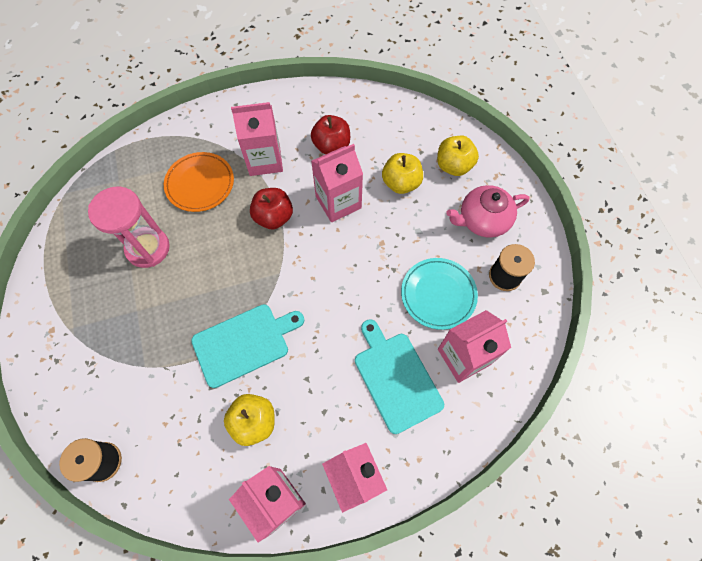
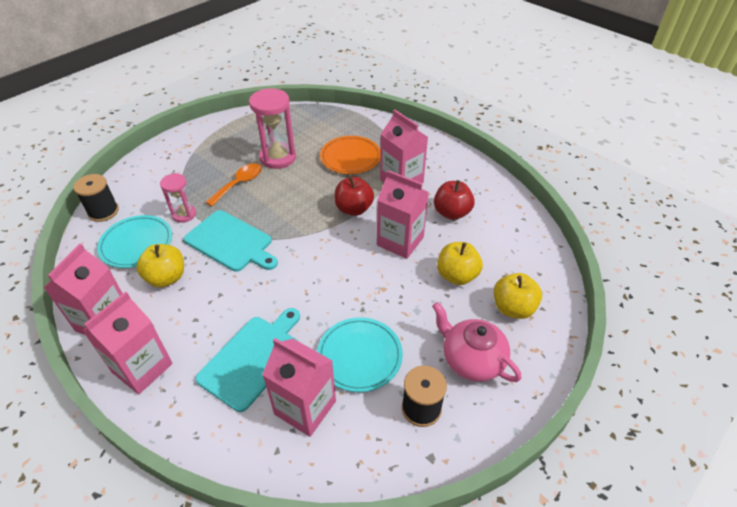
camera: 60 degrees right, 20 degrees down
(162, 302) = (239, 184): none -> orange spoon
(171, 374) = (184, 214): none -> pink hourglass
(183, 438) = (136, 244): none -> turquoise plate

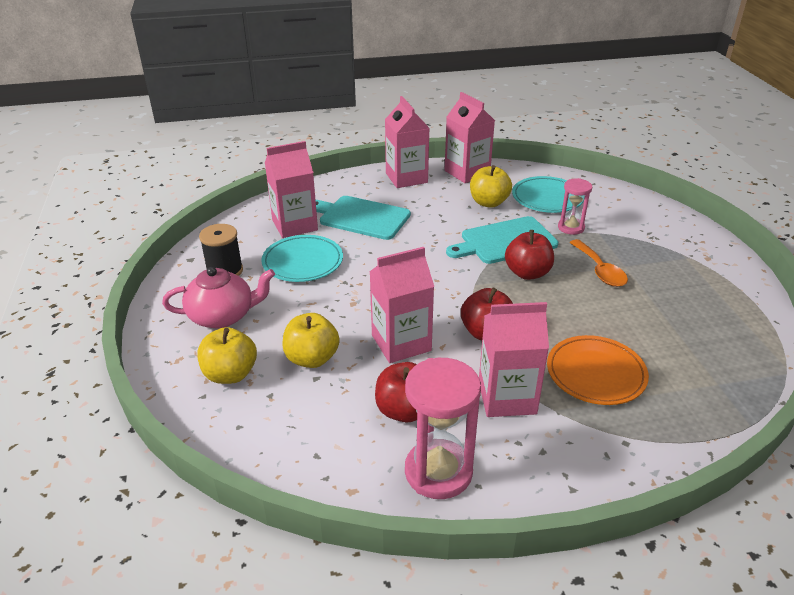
camera: 125 degrees right, 10 degrees down
(103, 211) = (609, 191): black spool -> none
(252, 359) = (361, 217): turquoise cutting board -> turquoise cutting board turned 135 degrees clockwise
(269, 215) = (527, 273): none -> red apple
(278, 157) = (637, 312): pink hourglass -> pink hourglass (438, 472)

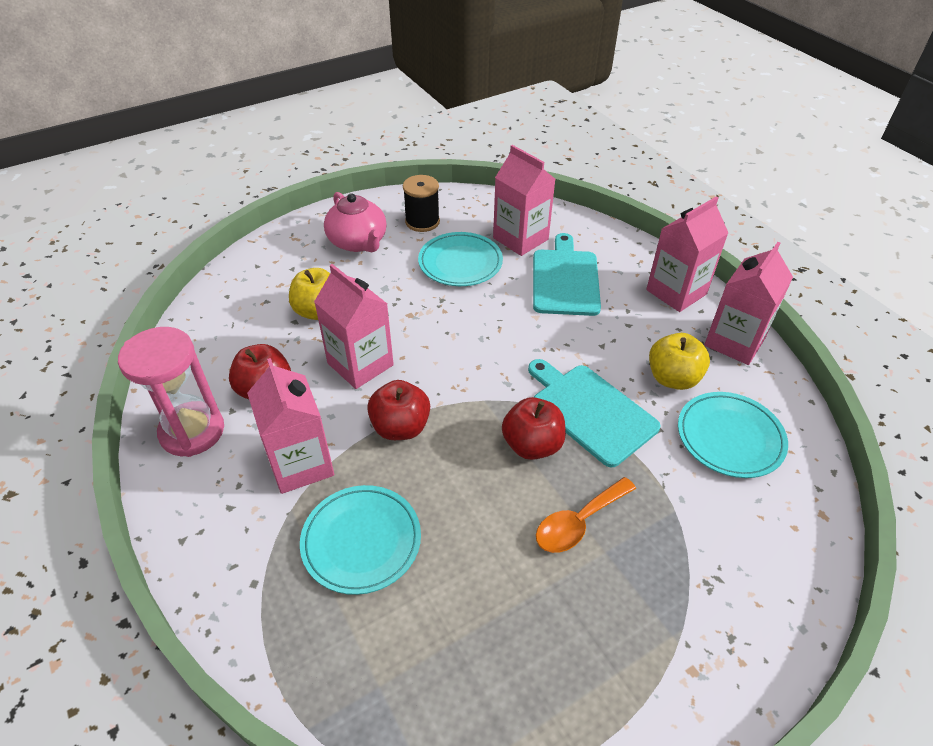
camera: 70 degrees right, 10 degrees up
(230, 374) = (285, 271): yellow apple -> none
(571, 227) = (668, 476): pink hourglass -> none
(595, 373) = (361, 541): orange plate -> turquoise plate

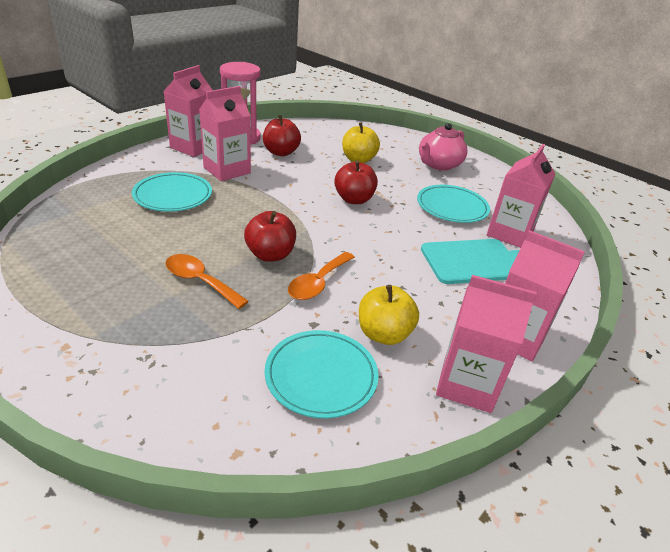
camera: 70 degrees right, 10 degrees down
(360, 364) = (318, 179): pink carton -> pink carton (193, 147)
(400, 427) = (268, 199): red apple -> red apple (354, 199)
(422, 222) = (486, 186): black spool -> none
(590, 411) = (318, 283): turquoise cutting board -> orange spoon

